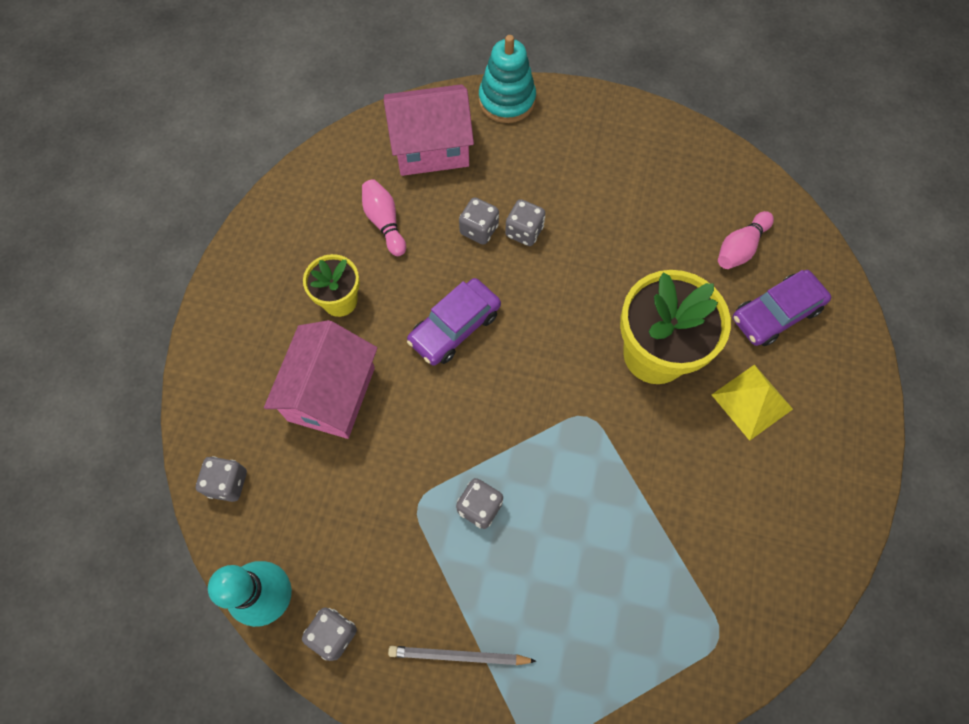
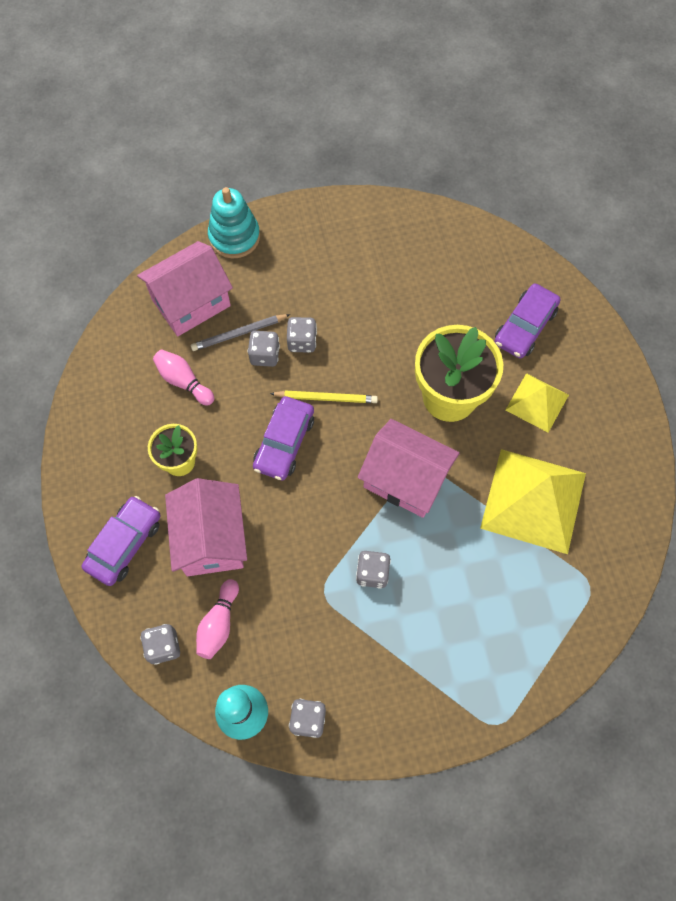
camera: 25 degrees left, 0 degrees up
(244, 360) = (125, 544): none -> purple car
(459, 655) = (410, 689): grey pencil -> grey pencil (239, 333)
(520, 299) = (326, 398): none -> yellow pencil
(564, 422) = (405, 479): none -> pink house
(697, 508) = (533, 500): none -> yellow pyramid
(740, 248) = (476, 286): pink bowling pin -> pink bowling pin (219, 623)

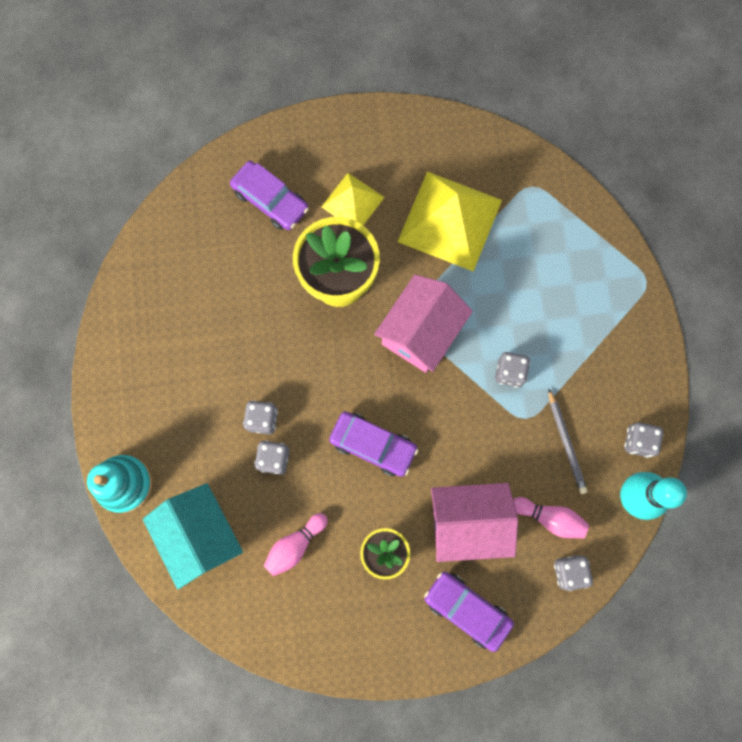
camera: 85 degrees left, 10 degrees up
(191, 303) = (201, 535): pink house -> turquoise house
(239, 333) = (245, 484): grey pencil -> grey pencil (566, 443)
(326, 398) = (328, 400): yellow pencil -> none

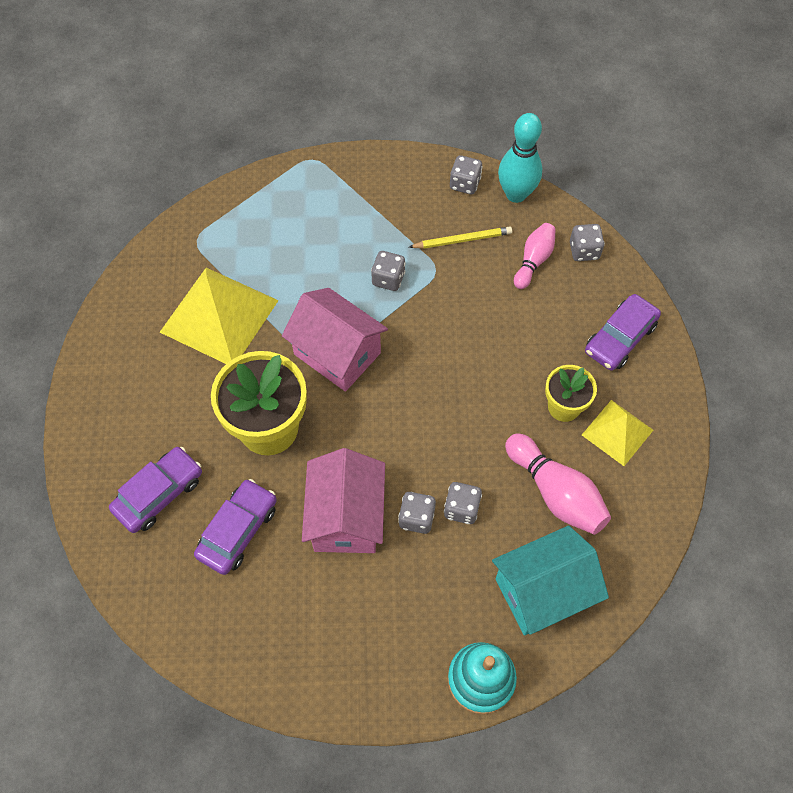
camera: 85 degrees left, 15 degrees down
(295, 545) = (556, 492): pink bowling pin -> pink bowling pin, size x1.56
(352, 202) = (179, 407): yellow pyramid -> yellow pyramid (617, 432)
(373, 445) = (453, 408): purple car -> purple car (238, 531)
(467, 522) = (535, 330): pink house -> pink house (346, 517)
(566, 443) = (462, 240): grey pencil -> yellow pencil

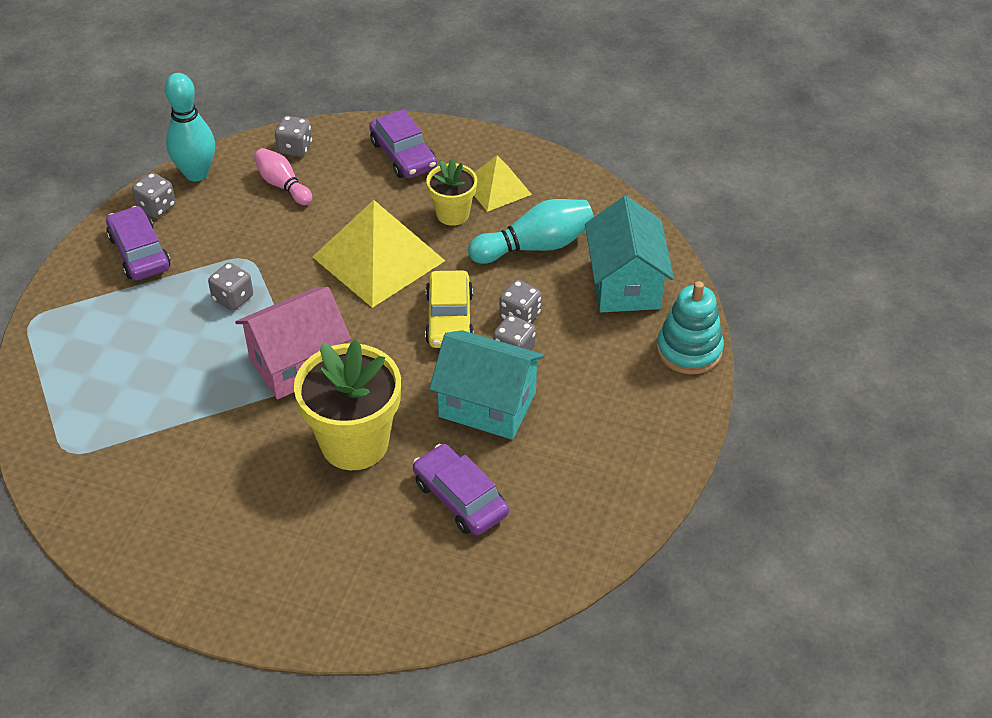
camera: 70 degrees left, 15 degrees down
(159, 494) = (383, 560): purple car -> purple car (139, 252)
(219, 316) = (187, 454): yellow pyramid -> yellow pyramid (378, 259)
(346, 517) = (487, 404): pink house -> turquoise house
(433, 450) = (449, 318): none -> yellow car
(462, 240) = (224, 229): yellow pencil -> none
(556, 492) = (535, 246): pink bowling pin -> turquoise bowling pin

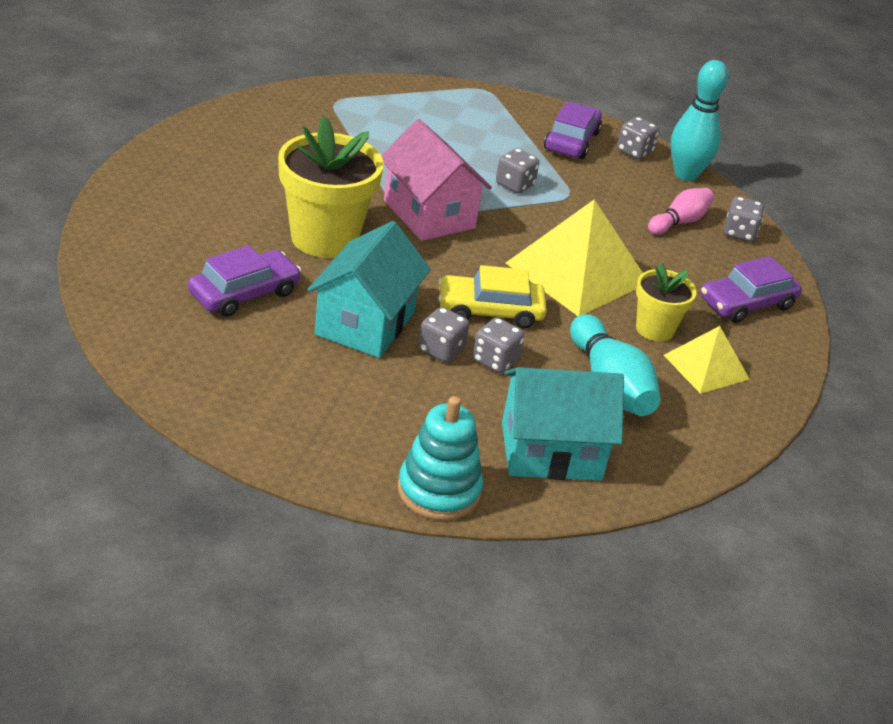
camera: 85 degrees right, 10 degrees down
(139, 252) = (571, 141): purple car -> purple car turned 45 degrees counterclockwise

